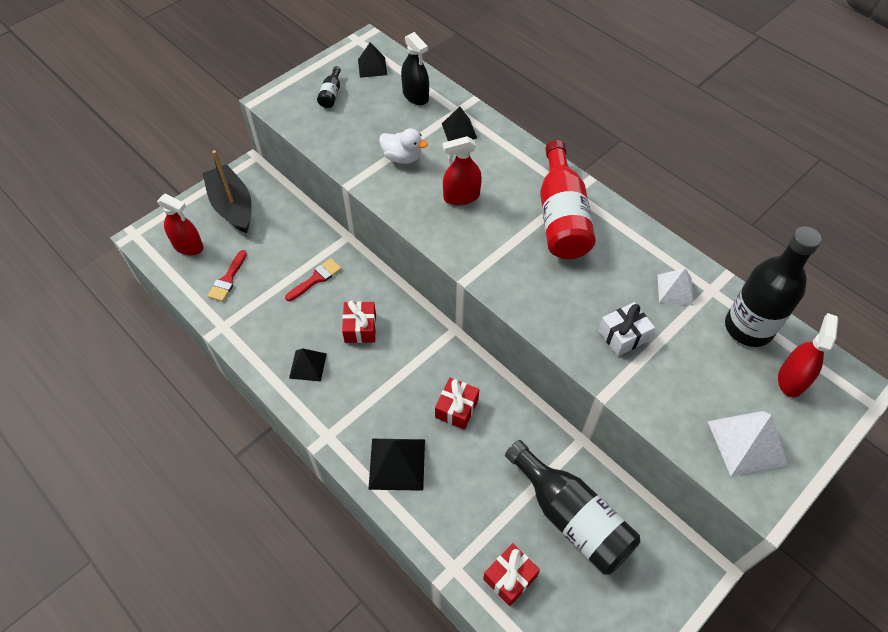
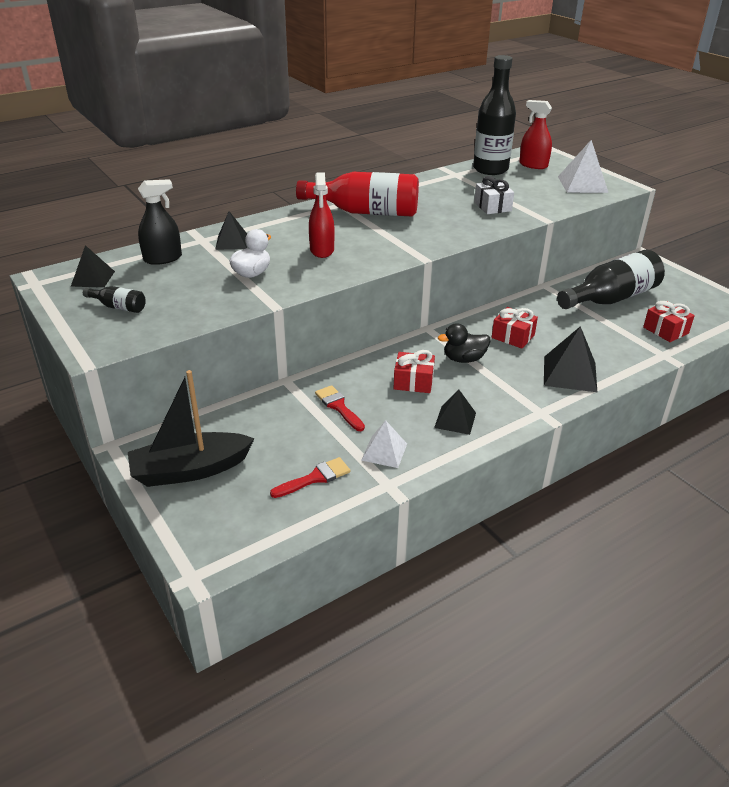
camera: 80 degrees left, 20 degrees down
(188, 246) = (243, 515): red spray bottle -> none
(227, 279) = (315, 478): red brush -> red brush turned 60 degrees counterclockwise
(405, 366) = (464, 359): none -> black duck
(675, 289) = (453, 185): white pyramid -> white pyramid (384, 452)

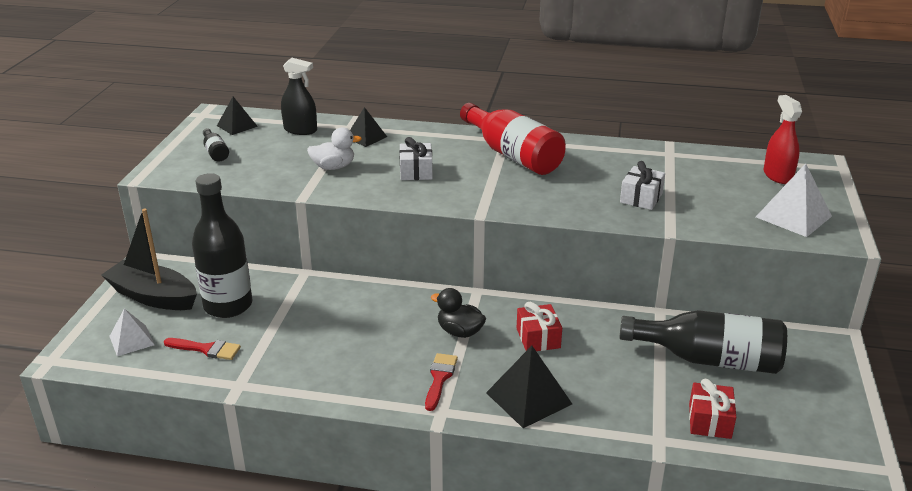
camera: 45 degrees right, 5 degrees down
(322, 250) = (416, 171): red spray bottle -> white gift
(338, 406) = (305, 311): red brush -> red brush (440, 378)
(384, 452) = (276, 361): white pyramid -> white pyramid (131, 340)
(413, 382) = (388, 325): red gift -> none
(455, 420) = (365, 373): black pyramid -> none
(490, 169) = (718, 162): black bottle -> black bottle (228, 306)

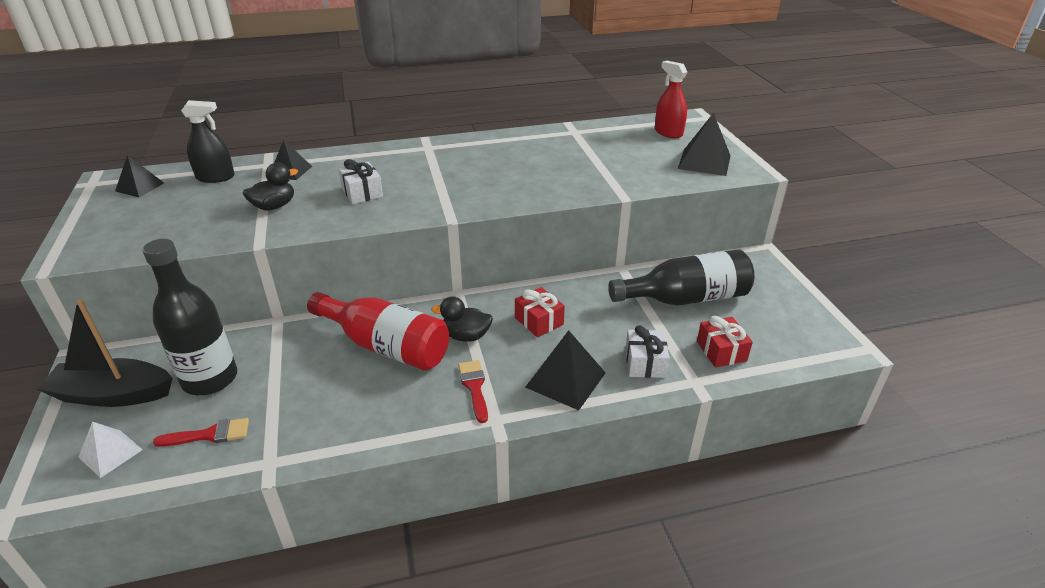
camera: 25 degrees left, 5 degrees up
(215, 152) = (129, 219): black bottle -> none
(333, 167) = (274, 206): white duck -> black duck
(513, 155) = (444, 159): red bottle -> red bottle (386, 346)
(641, 198) = (579, 173): white gift -> white gift (645, 363)
(793, 216) = (704, 162): white pyramid -> black pyramid

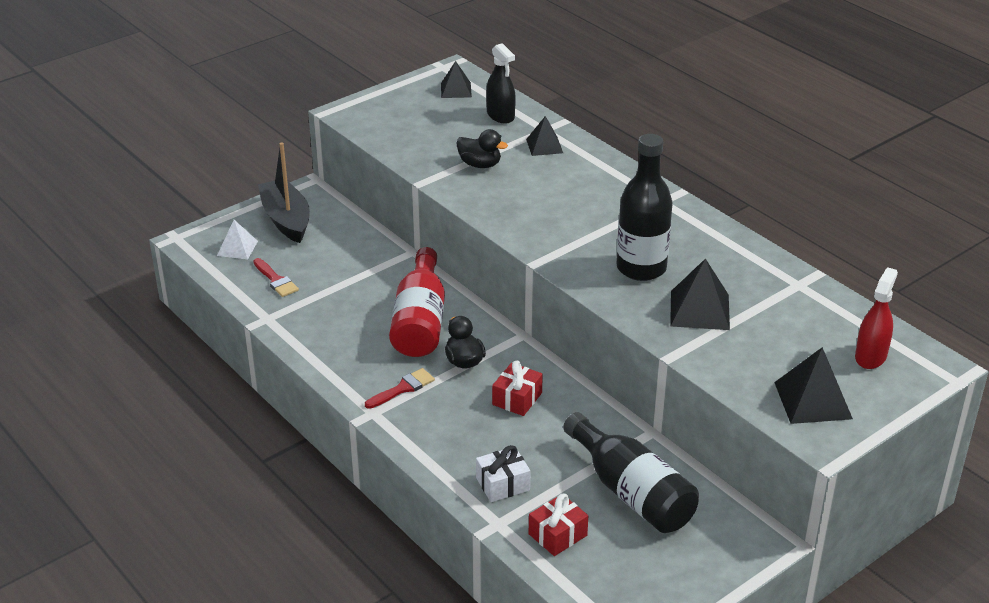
camera: 65 degrees right, 0 degrees up
(210, 379) = (327, 253): black bottle -> black bottle (641, 268)
(362, 193) = (540, 198): white gift -> none
(566, 380) = (446, 439): black pyramid -> black pyramid (699, 310)

